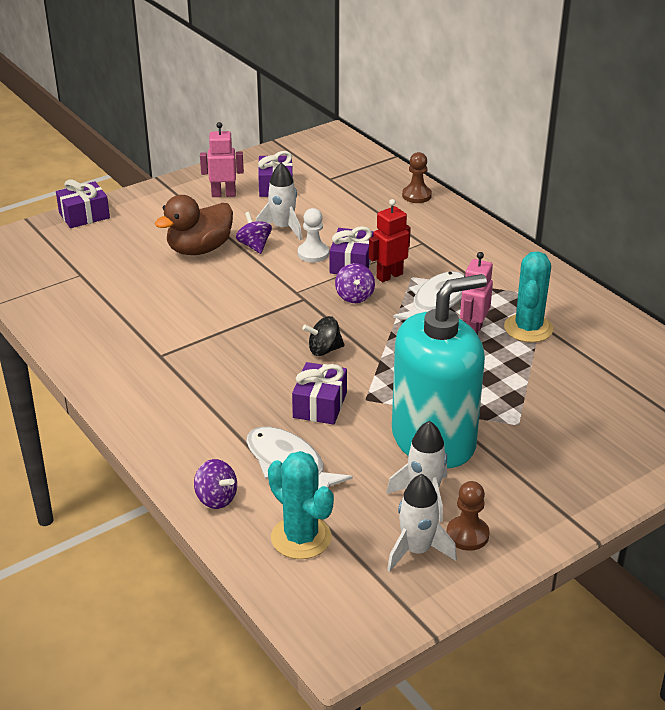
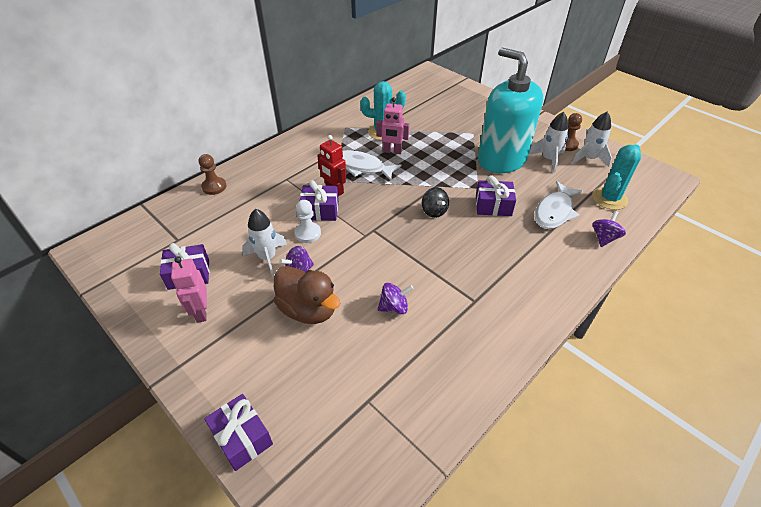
camera: 100 degrees left, 10 degrees up
(354, 296) = (365, 204): purple spinning top -> purple spinning top (394, 307)

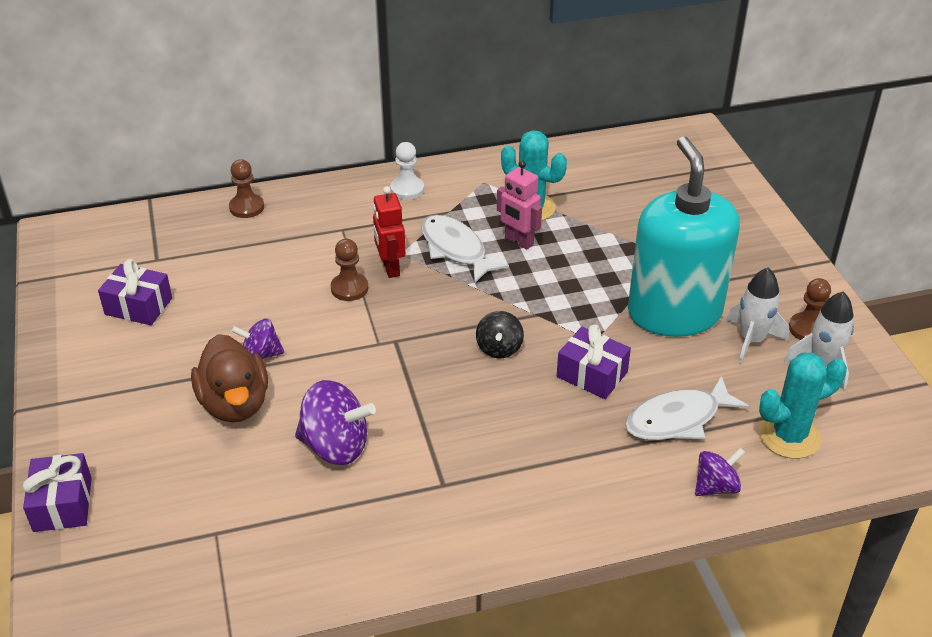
camera: 30 degrees right, 5 degrees down
(201, 312) = (119, 355): pink robot -> none
(267, 258) = (238, 322): white rocket -> none
(308, 233) = (310, 312): white pawn -> white pawn (407, 189)
(320, 210) = (349, 288): purple gift -> brown pawn
(394, 307) = (335, 446): purple spinning top -> purple spinning top, size x1.66

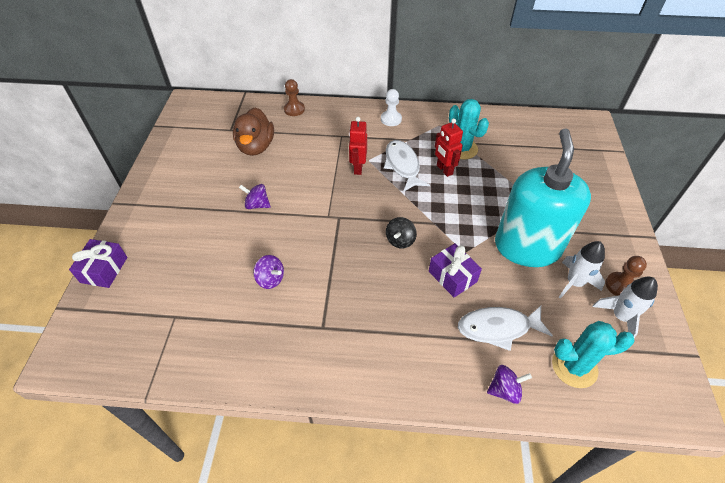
camera: 20 degrees right, 10 degrees up
(138, 306) = (206, 156): purple gift -> none
(235, 404) = (227, 233): brown duck -> brown duck (256, 147)
(335, 446) = (270, 279): purple spinning top -> purple spinning top, size x0.60
(349, 288) = (328, 175): brown pawn -> none
(518, 241) = (444, 170): pink robot -> red robot

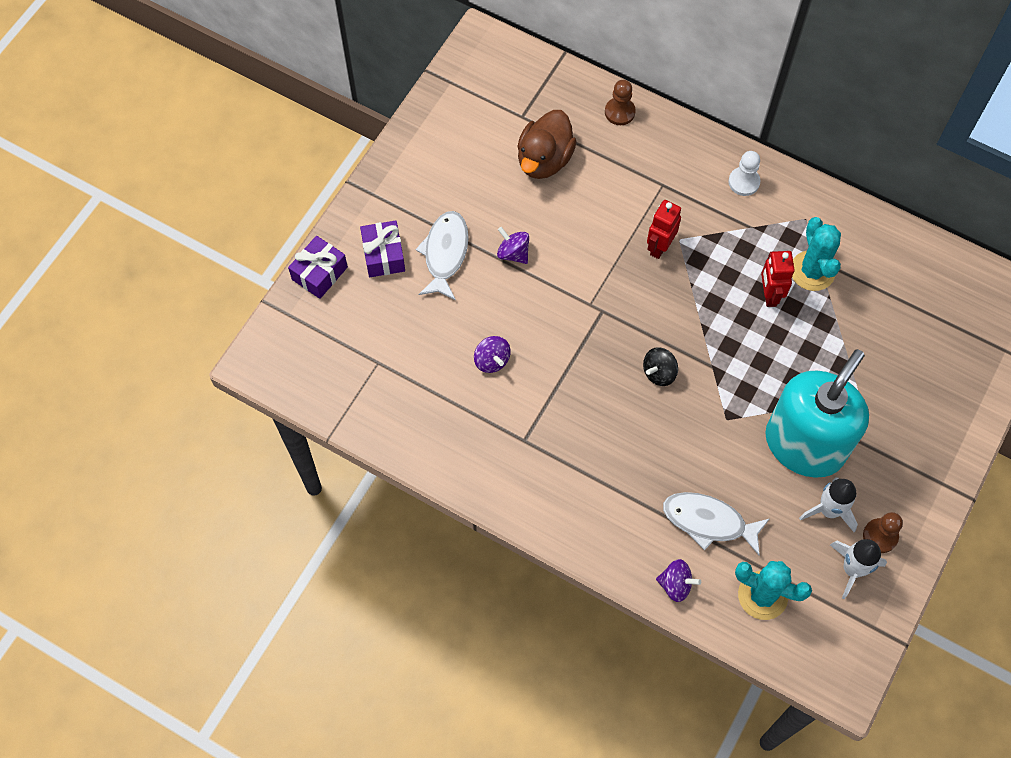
camera: 25 degrees right, 15 degrees up
(402, 165) = (719, 266): white fish -> white fish (445, 253)
(452, 276) = (694, 443): purple gift -> purple gift (383, 255)

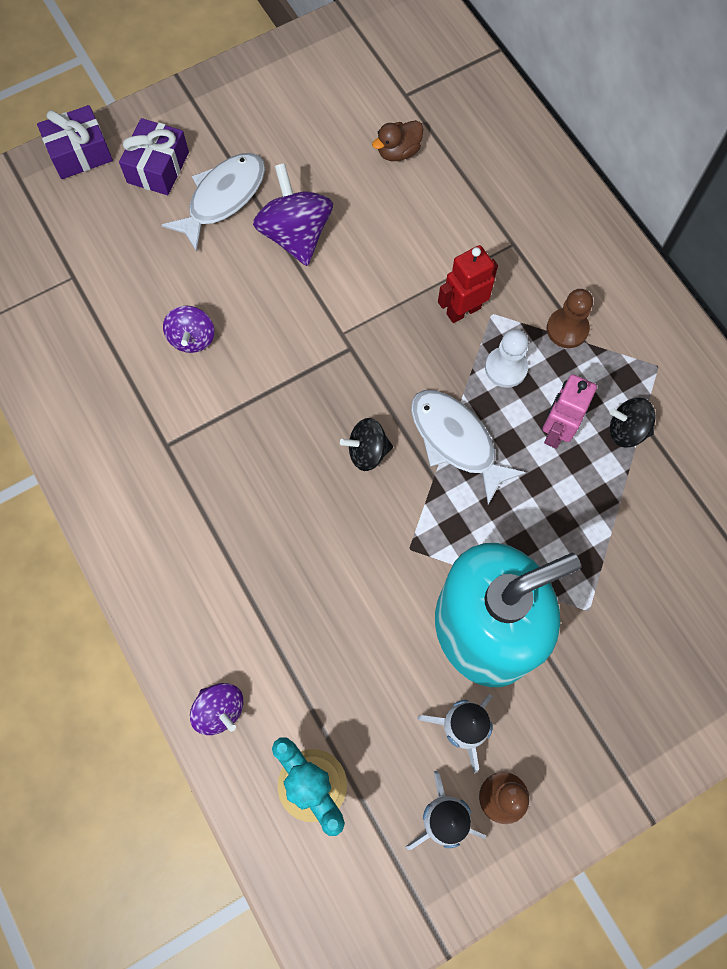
camera: 30 degrees right, 5 degrees up
(513, 253) = (295, 234): purple spinning top -> purple spinning top, size x1.66
(544, 160) = (398, 152): brown duck -> brown duck, size x0.54
(619, 112) = (517, 141): brown pawn -> brown pawn (567, 329)
(709, 522) = (308, 658): white fish -> white fish (456, 441)
(744, 182) = (610, 287): white pawn -> white pawn (506, 368)
(769, 295) = (556, 431): red robot -> pink robot
(812, 271) = (626, 430): turquoise cactus -> black spinning top

